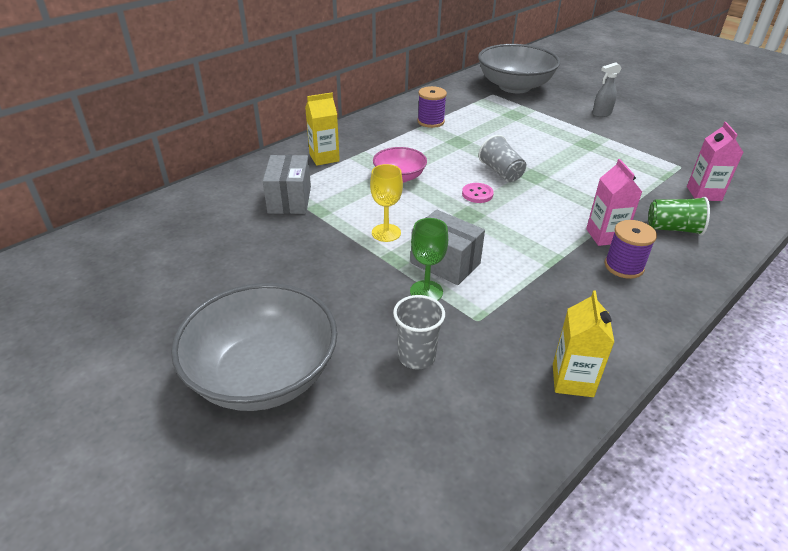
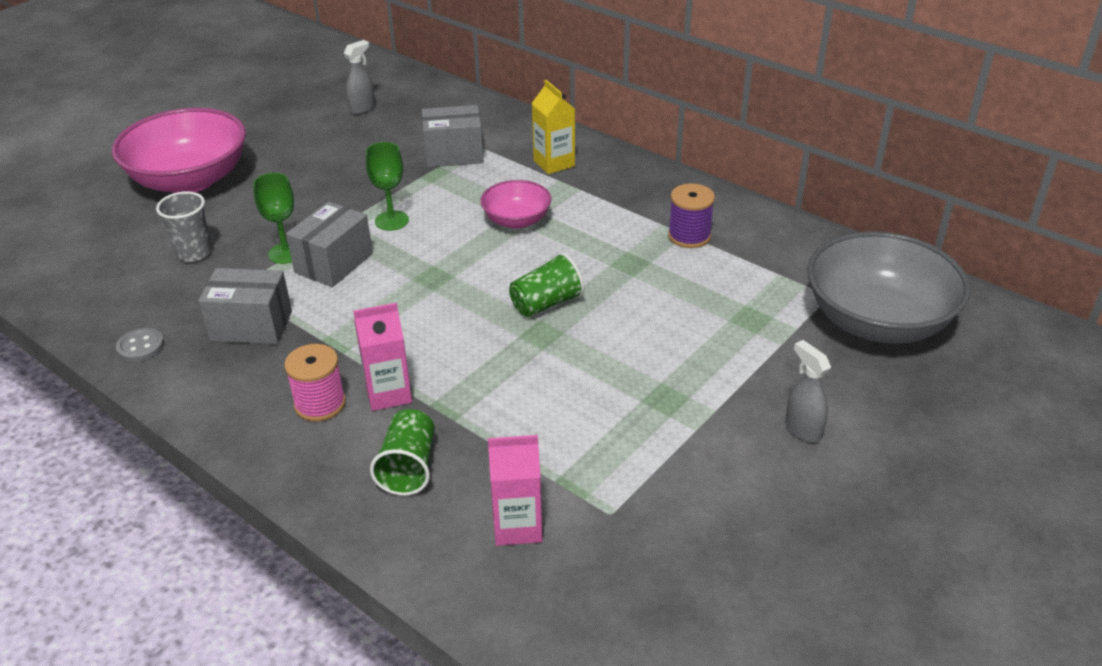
camera: 85 degrees right, 0 degrees up
(170, 249) = (362, 108): none -> grey spray bottle
(263, 375) = (190, 180): grey bowl -> pink bowl
(386, 233) = (391, 221): yellow goblet -> green goblet
(477, 194) = (483, 283): pink button -> none
(501, 172) = (546, 303): grey cup -> green cup
(535, 307) = (251, 326): none -> grey box
(572, 380) = (141, 346): yellow carton -> grey button
(624, 266) = (320, 404): purple spool -> pink spool

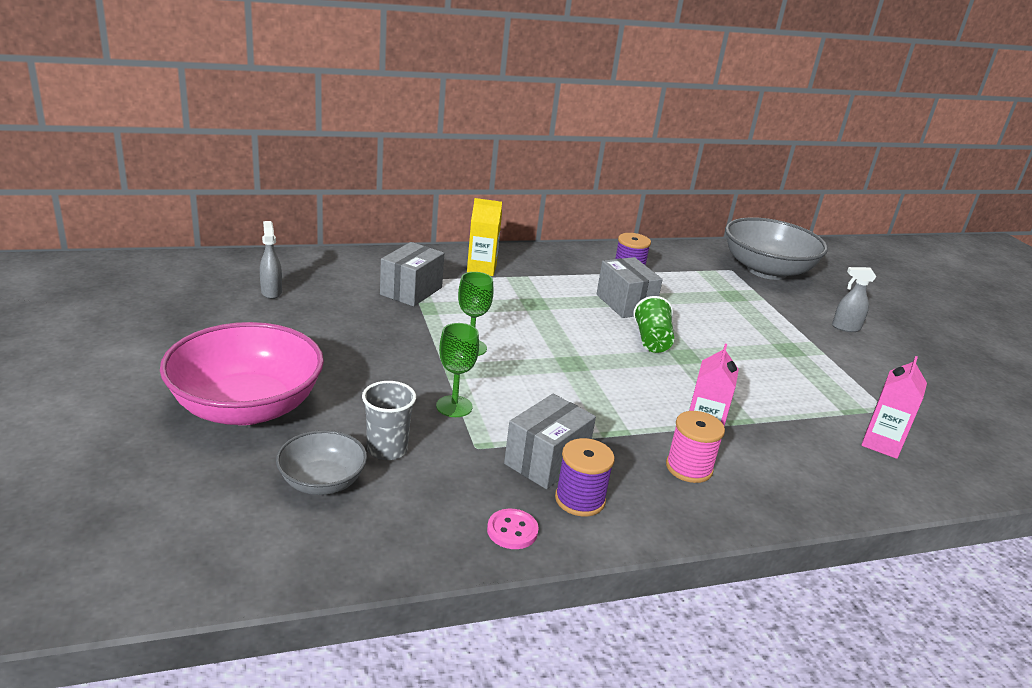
camera: 60 degrees left, 10 degrees down
(129, 247) = (322, 482): none -> grey bowl
(141, 346) = (512, 531): grey button -> pink button
(211, 362) = (580, 499): none -> purple spool
(333, 263) = (499, 392): grey box -> grey box (625, 304)
(408, 467) = (795, 459): green cup -> none
(516, 220) = (537, 308): pink bowl -> none

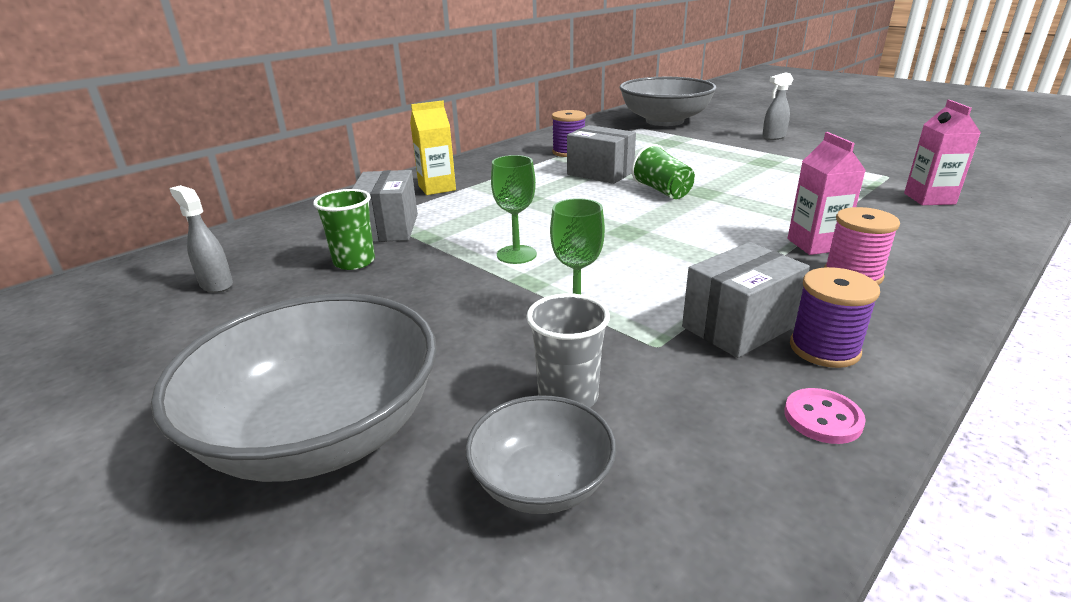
camera: 25 degrees left, 0 degrees up
(246, 407) = (321, 433): pink bowl -> grey bowl
(363, 309) = (354, 262): none -> green cup
(546, 461) = (739, 326): grey box -> grey box turned 45 degrees clockwise

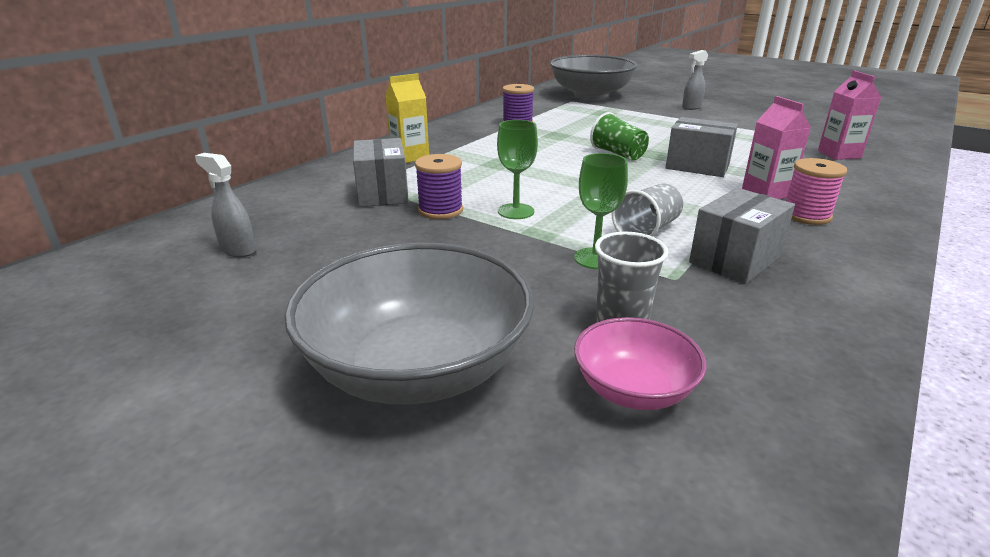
camera: 10 degrees left, 0 degrees up
(354, 262) = (365, 224): green cup -> none
(541, 482) = (633, 390): grey bowl -> pink bowl
(600, 173) = (555, 140): grey box -> grey box (697, 166)
(651, 284) = (646, 230): none -> grey cup
(822, 418) = (832, 324): pink button -> none
(824, 349) = (810, 272): purple spool -> purple spool (440, 210)

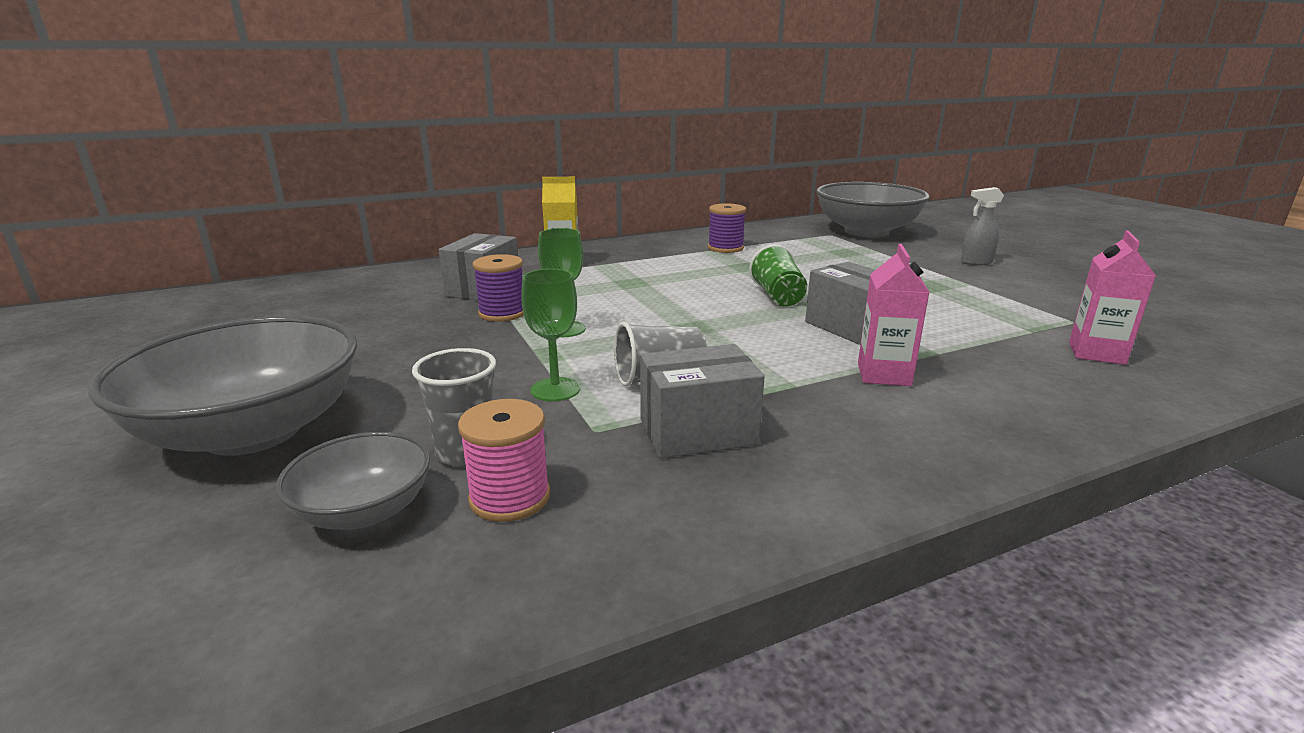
camera: 30 degrees right, 5 degrees down
(238, 250) = (306, 309): grey spray bottle -> none
(633, 390) = (364, 511): pink bowl -> grey bowl
(806, 215) = (888, 411): pink spool -> pink spool (510, 497)

